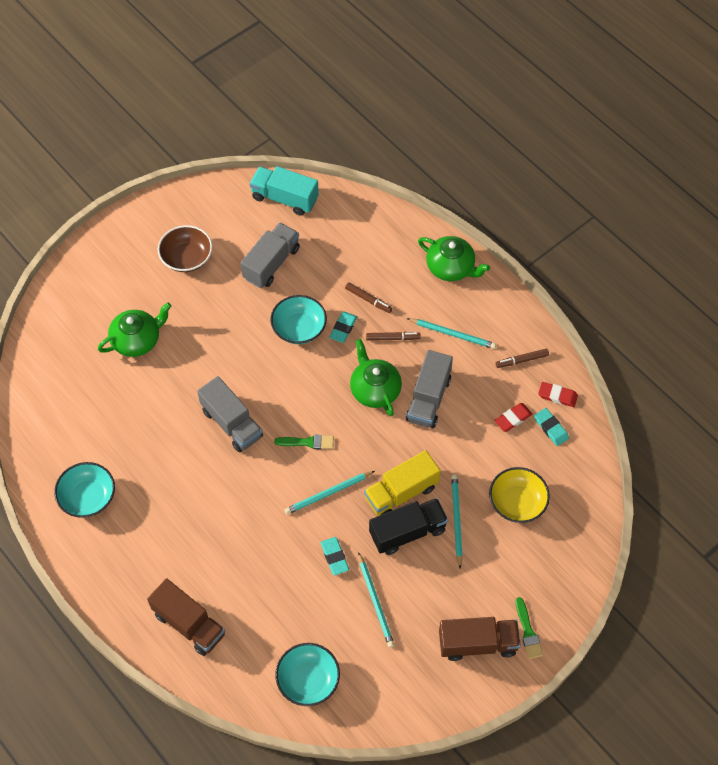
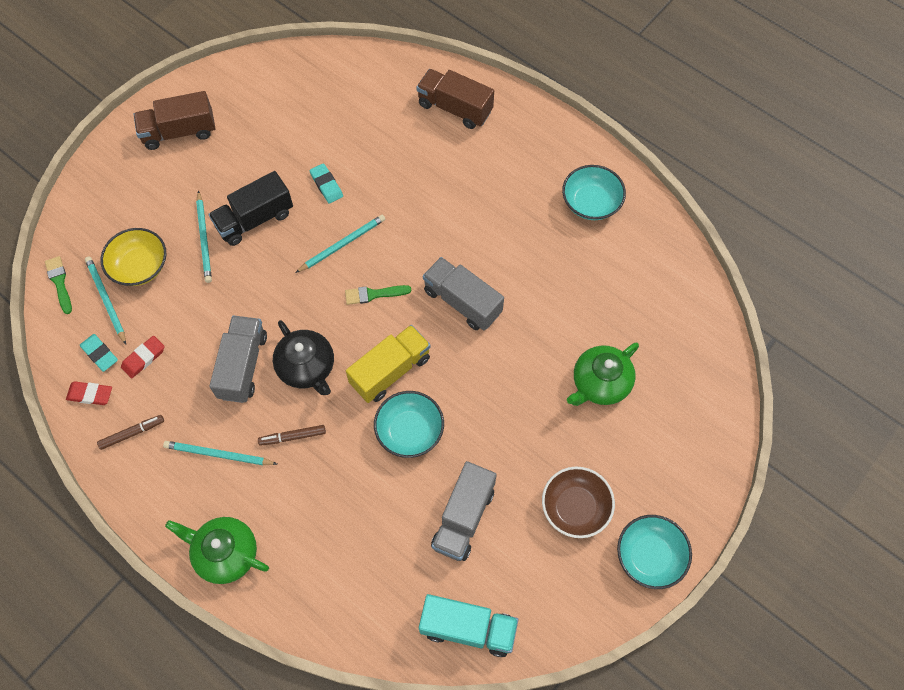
camera: 170 degrees right, 5 degrees up
(308, 680) = (335, 81): turquoise bowl -> turquoise bowl (650, 556)
(343, 328) = (355, 440): turquoise eraser -> none
(368, 300) = (329, 485): brown marker -> none
(375, 389) = (307, 367): green teapot -> black teapot
(375, 602) = (280, 152): turquoise pencil -> turquoise pencil (106, 300)
(401, 492) = (265, 257): yellow truck -> yellow truck (390, 371)
(528, 631) = (130, 148): green brush -> green brush (59, 282)

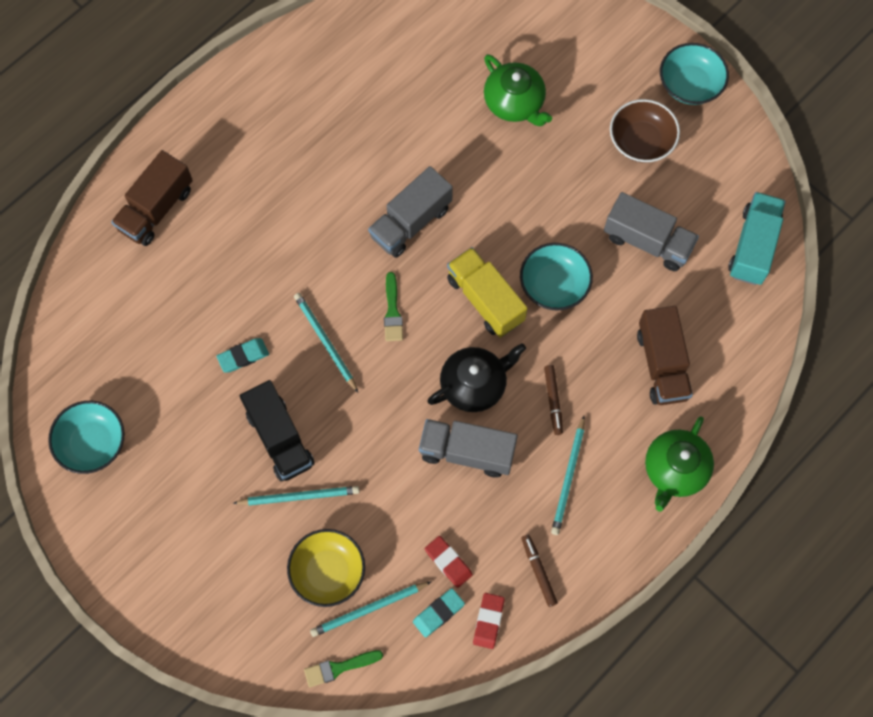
camera: 85 degrees left, 5 degrees up
(179, 132) = (139, 530): brown truck -> brown truck (662, 364)
(591, 202) = (304, 83): turquoise bowl -> turquoise bowl (92, 443)

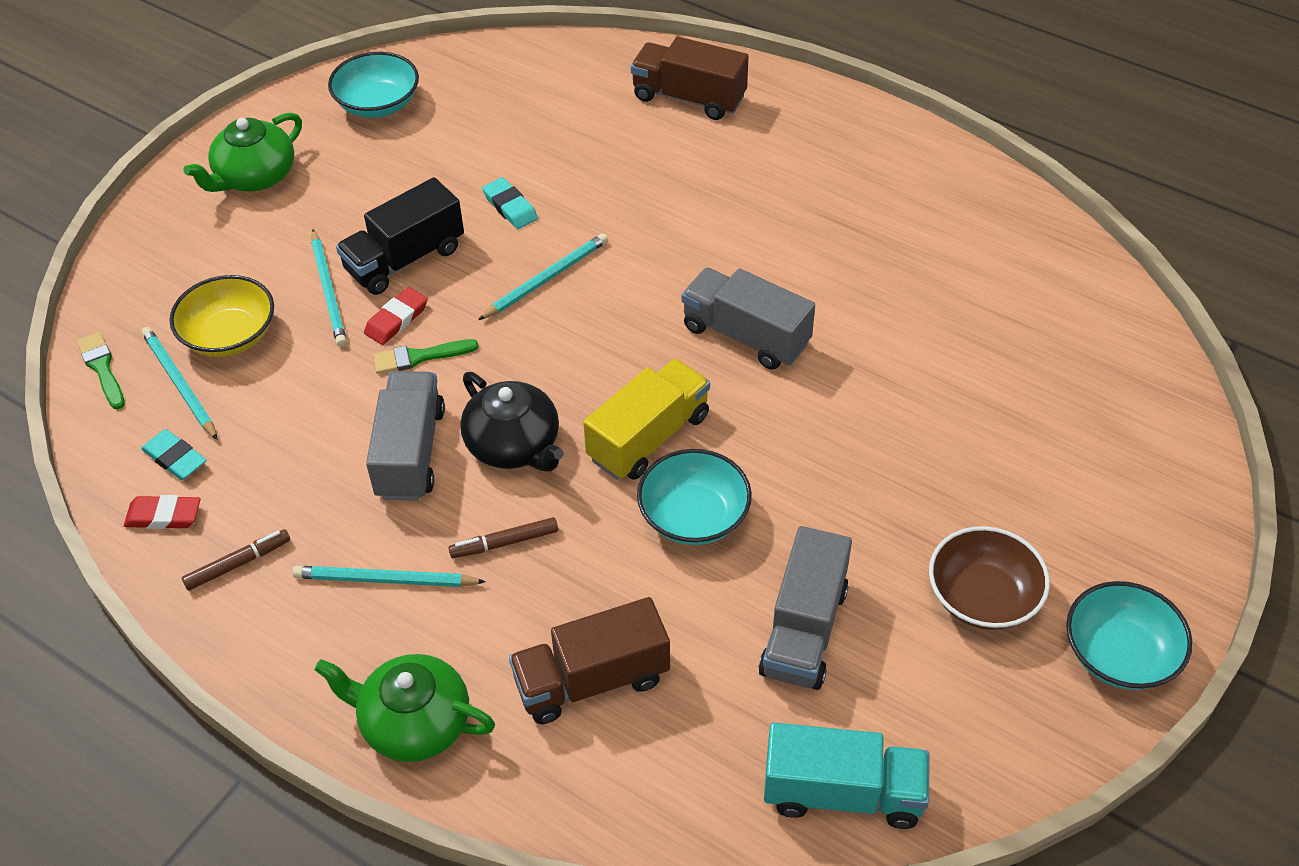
camera: 80 degrees right, 20 degrees down
(392, 311) = (605, 338): green brush -> green brush (419, 357)
(448, 562) = (247, 457): red eraser -> red eraser (396, 319)
(515, 103) = (983, 422): green teapot -> green teapot (255, 177)

